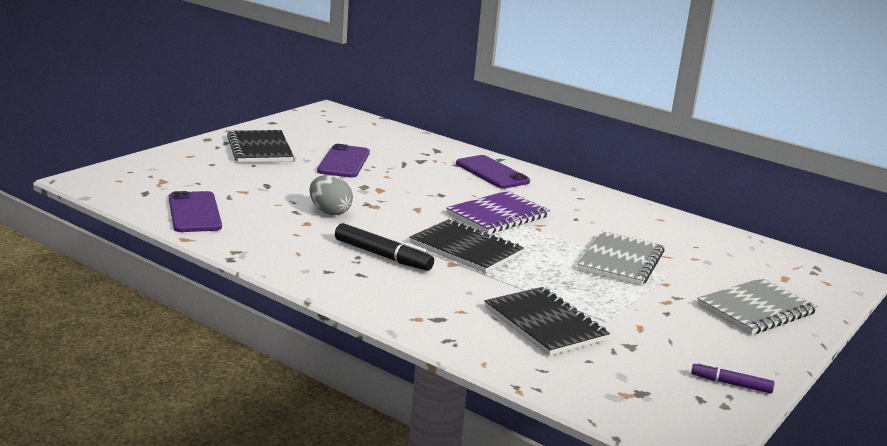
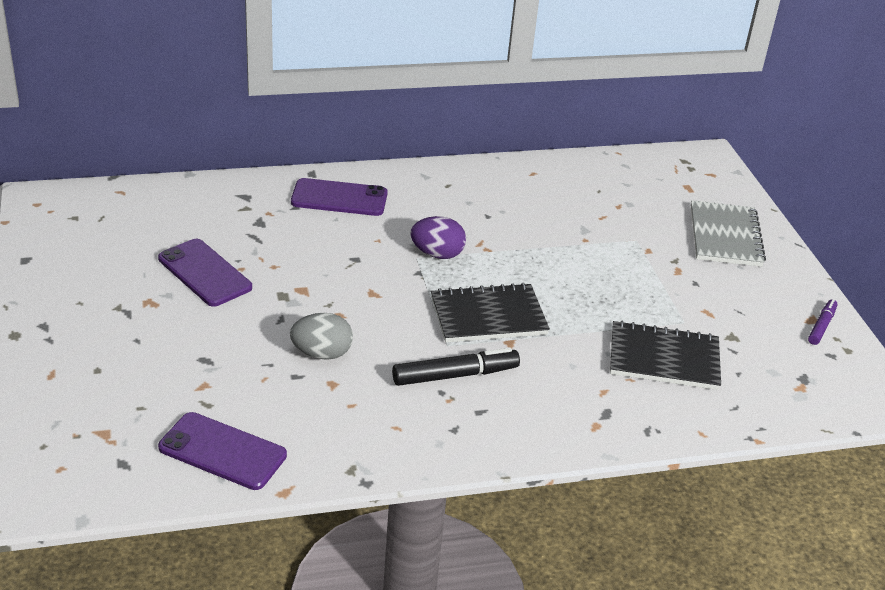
camera: 50 degrees left, 15 degrees up
(259, 149) = (96, 312): black notebook -> none
(498, 215) = (437, 254): purple notebook -> purple egg
(621, 261) = (590, 246): grey notebook -> none
(731, 384) = (821, 326): purple marker -> purple marker turned 150 degrees clockwise

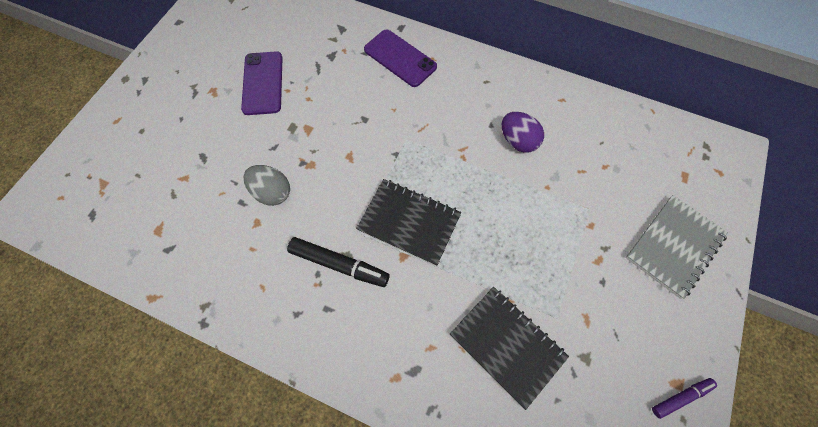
camera: 40 degrees right, 30 degrees up
(222, 451) = (148, 240): purple phone -> none
(437, 254) = (423, 143): purple egg -> purple egg (518, 141)

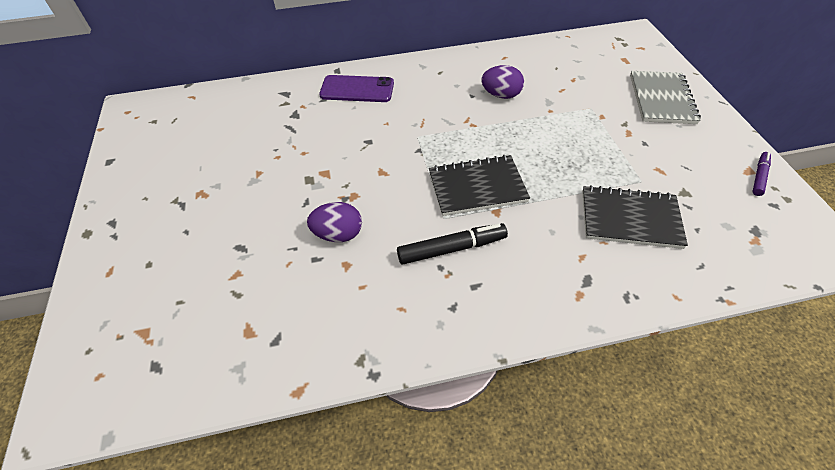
camera: 35 degrees left, 15 degrees down
(263, 83) = (248, 163): purple phone -> none
(272, 192) = (338, 234): grey egg -> purple egg

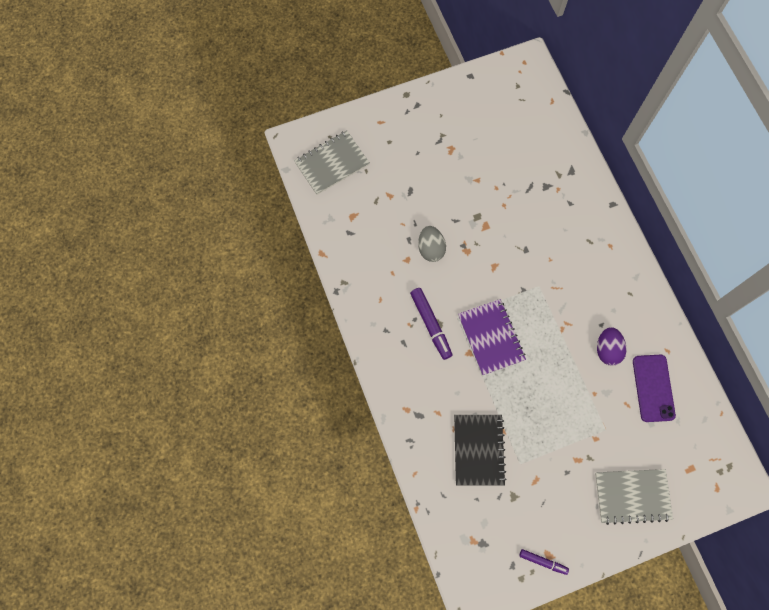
camera: 80 degrees right, 20 degrees up
(139, 353) = (332, 163): none -> grey notebook
(338, 234) = (431, 249): purple egg -> grey egg
(357, 89) = (589, 227): purple phone -> purple phone (653, 388)
(452, 249) = (430, 325): black marker -> purple marker
(477, 187) = (491, 337): black notebook -> purple notebook

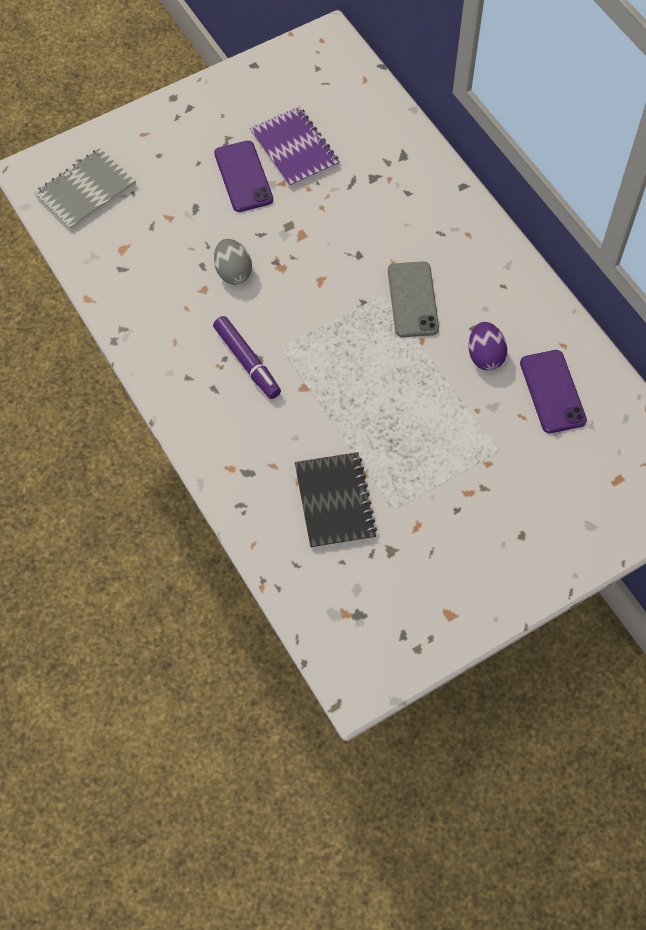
camera: 10 degrees left, 10 degrees down
(449, 170) = (243, 176): none -> purple phone
(491, 337) = (330, 364): purple notebook -> purple notebook (294, 149)
(543, 562) = (443, 623): purple marker -> none
(560, 294) = (412, 299): none -> grey phone
(632, 496) = (547, 524): grey notebook -> none

